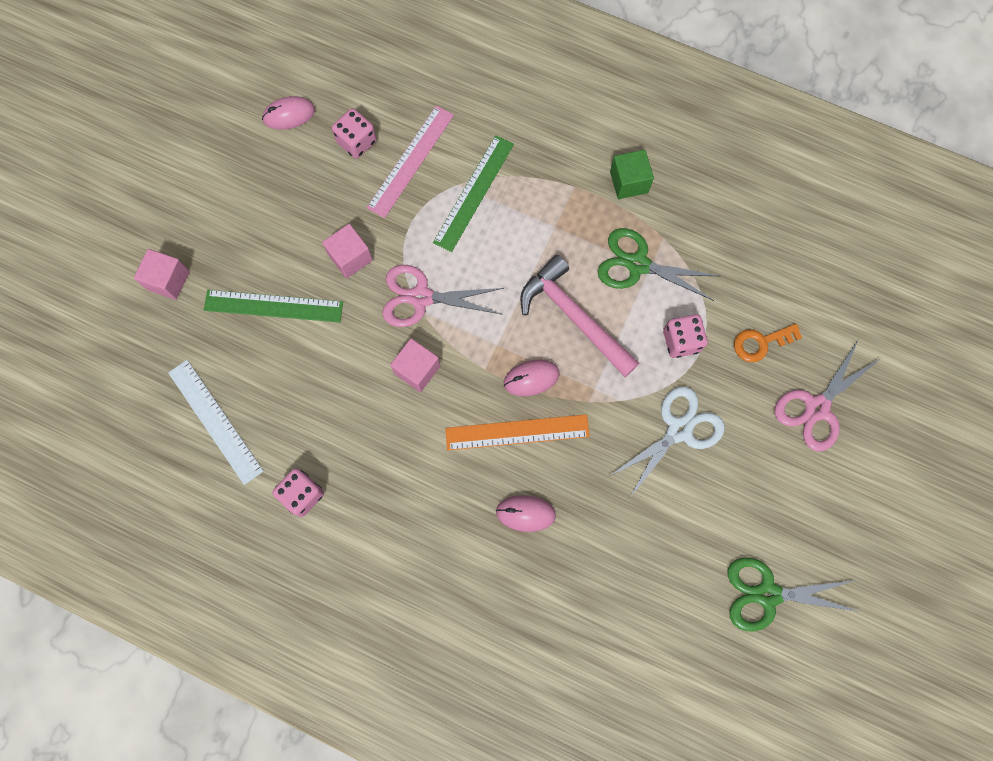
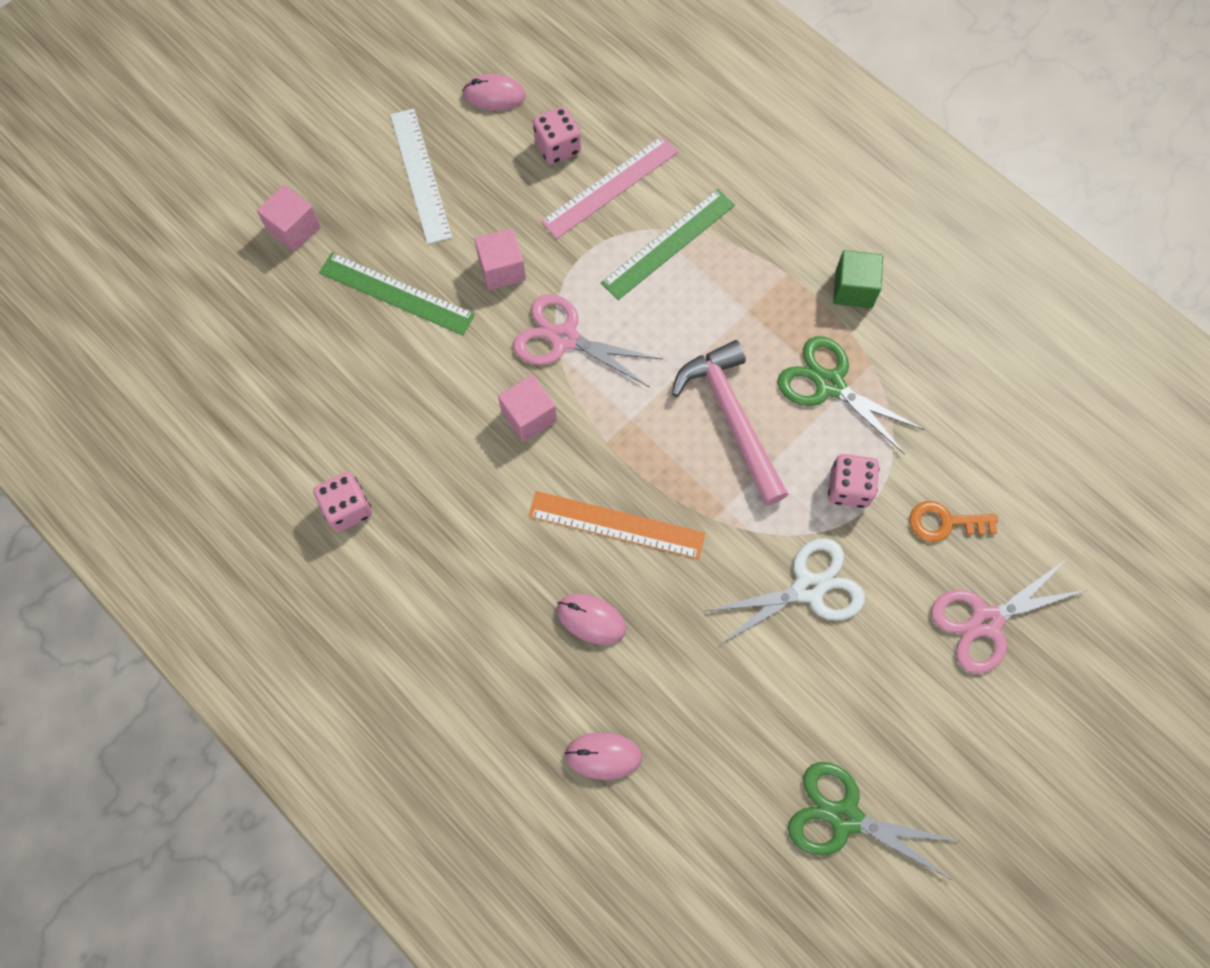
camera: 20 degrees right, 5 degrees down
(215, 421) = (284, 396): white ruler -> white ruler (420, 175)
(531, 378) = (656, 470): pink mouse -> pink mouse (603, 756)

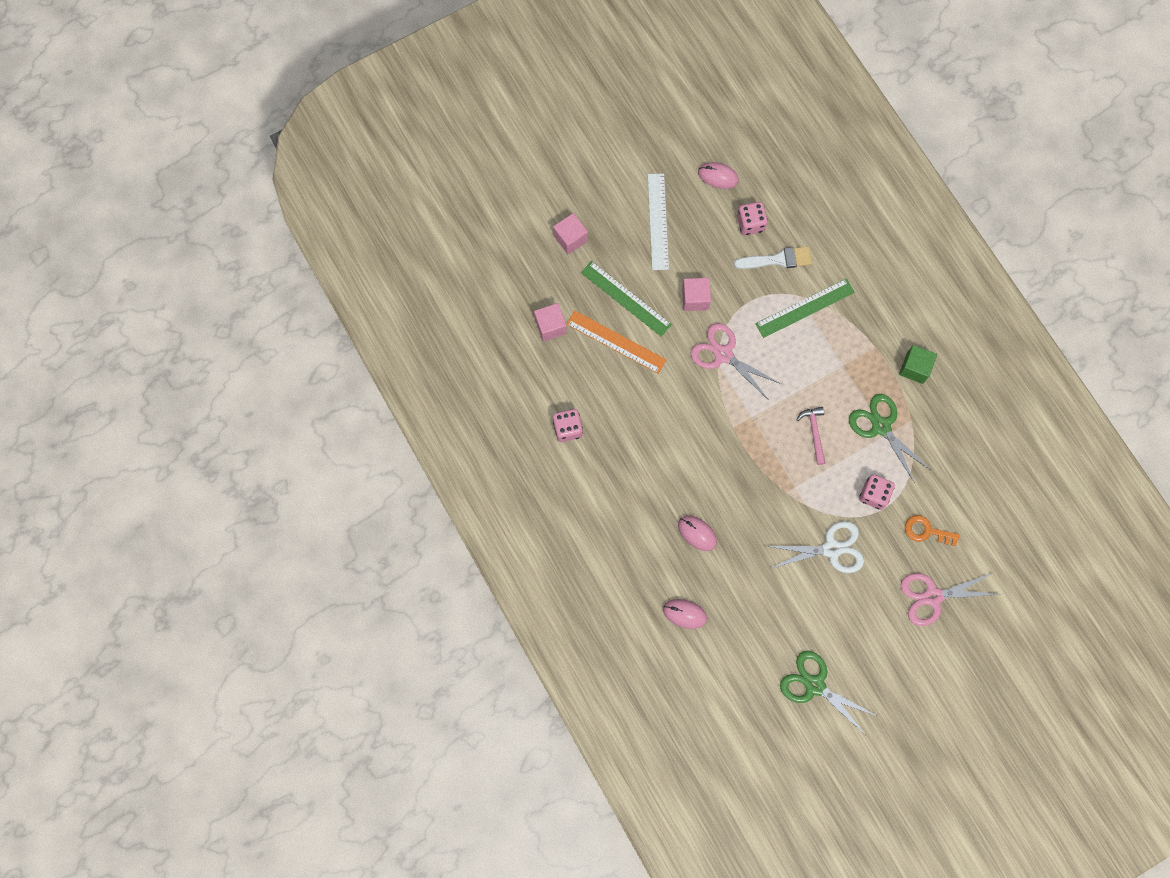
camera: 15 degrees right, 5 degrees up
(529, 416) = (689, 399): pink cube -> pink cube (550, 326)
(610, 187) = (777, 259): pink ruler -> white brush
(616, 524) = (726, 480): orange ruler -> orange ruler (616, 341)
(732, 418) = (814, 432): pink hammer -> pink hammer, size x0.54

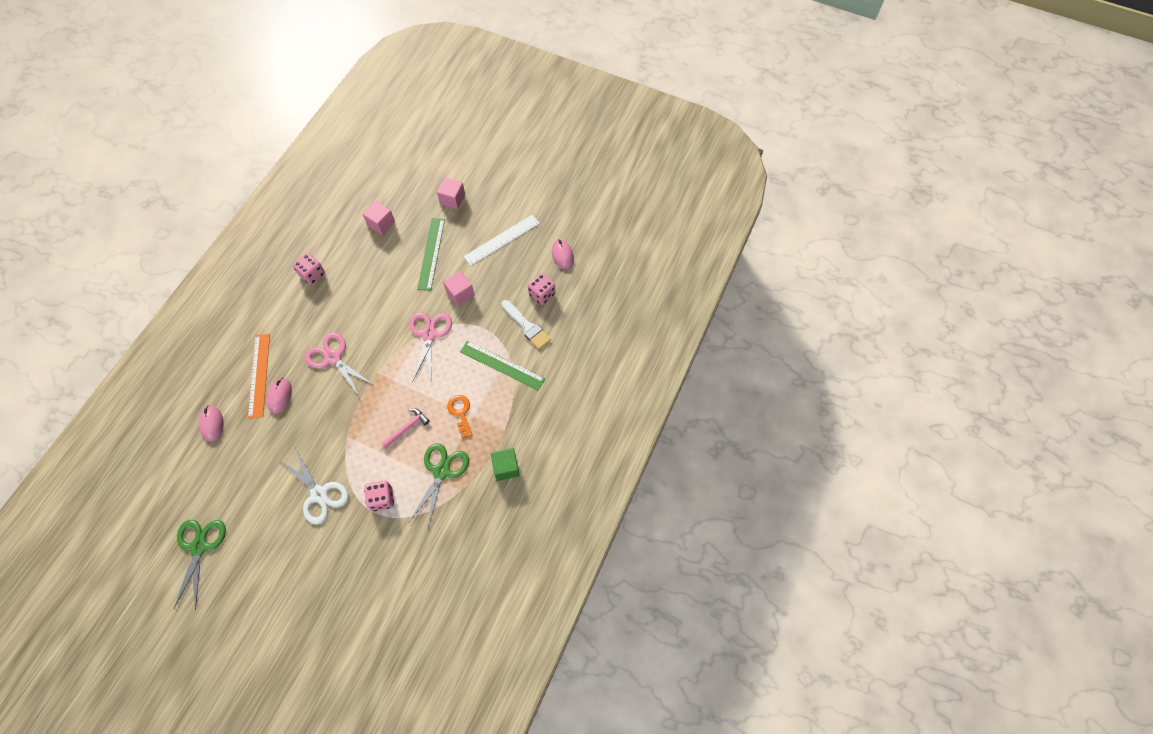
camera: 55 degrees right, 10 degrees down
(616, 341) = (395, 266): orange ruler -> orange ruler (259, 375)
(926, 531) = (374, 556): orange key -> orange key (460, 412)
(933, 596) = (321, 593): pink scissors -> pink scissors (333, 358)

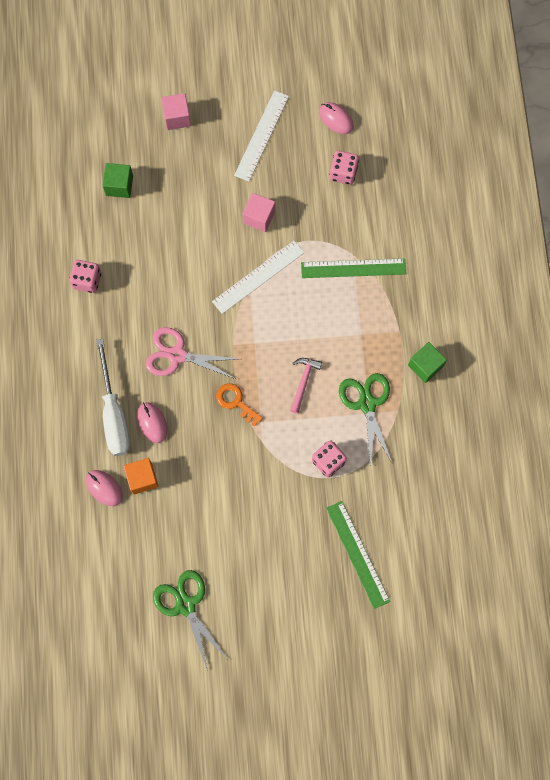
camera: 30 degrees left, 10 degrees up
(242, 432) = (142, 478): none -> orange cube
(259, 375) = (114, 414): orange ruler -> white screwdriver
(319, 494) = (264, 491): white scissors -> none
(381, 224) = (119, 185): pink cube -> green cube
(429, 334) = (258, 277): pink scissors -> white ruler
(431, 253) = (197, 190): green ruler -> green ruler (357, 554)
(460, 412) = (345, 338): orange key -> orange key (235, 402)
(527, 326) = (351, 215): white brush -> none

